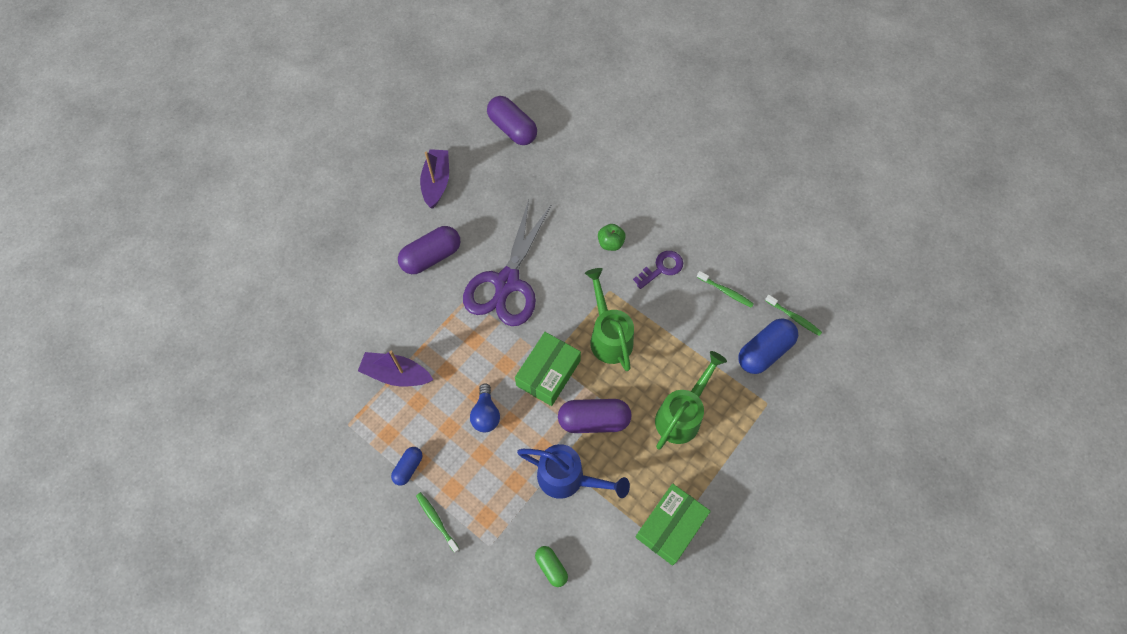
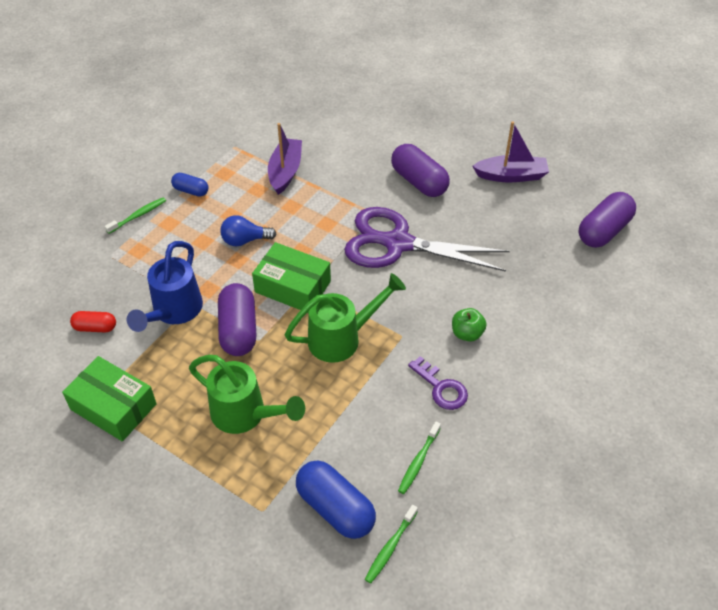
camera: 85 degrees right, 15 degrees down
(551, 567) = (83, 304): green capsule -> none
(581, 552) = (95, 327): none -> red capsule

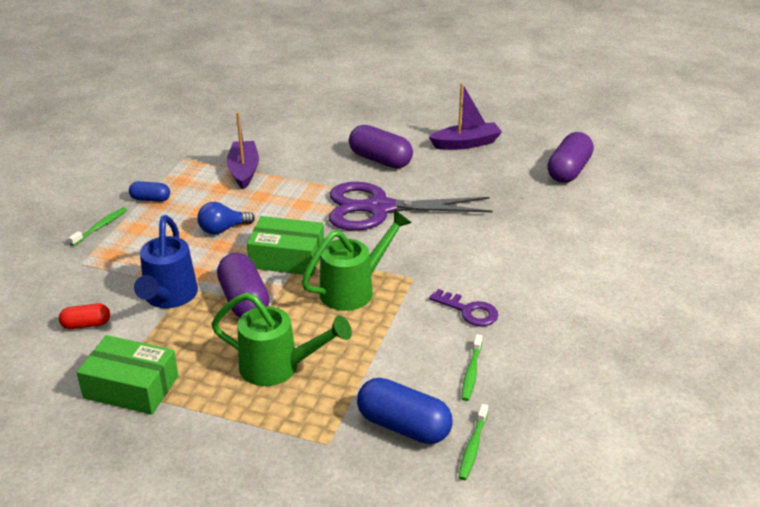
camera: 15 degrees left, 15 degrees down
(467, 333) = (475, 265): green apple -> none

